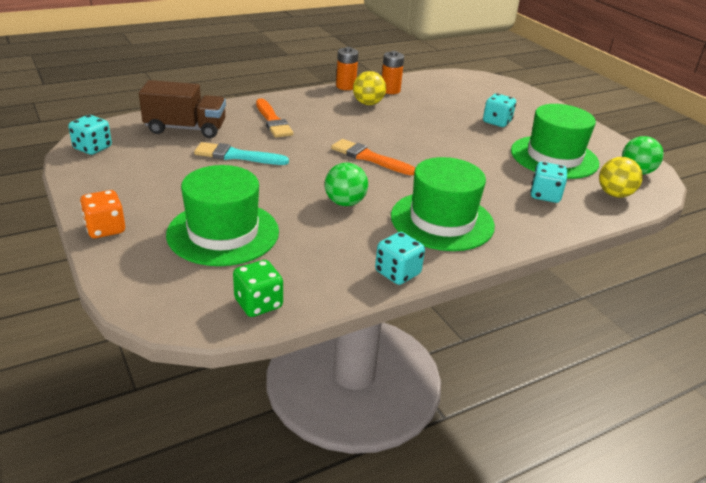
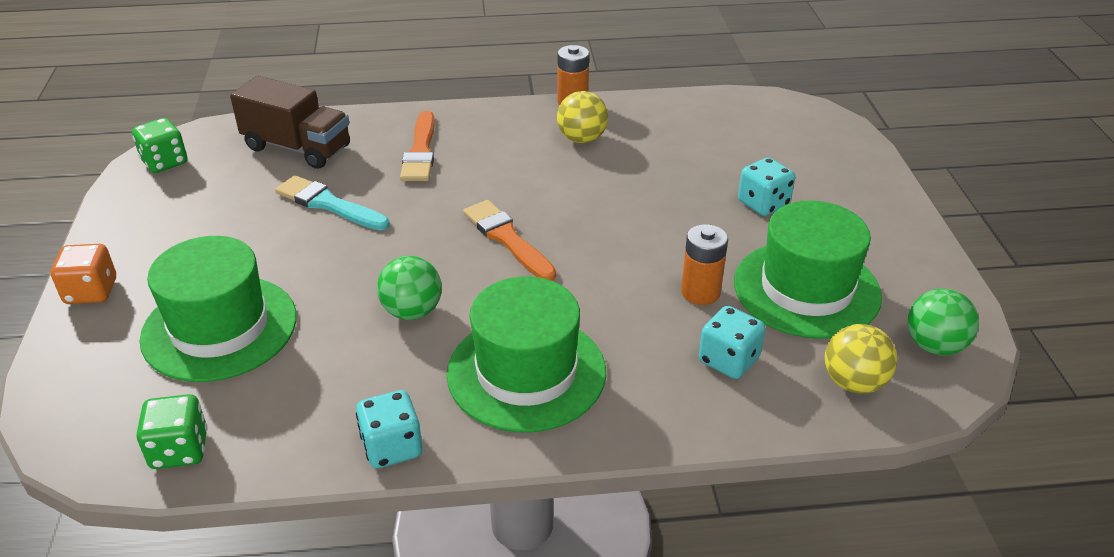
camera: 25 degrees right, 5 degrees up
(92, 148) = (165, 162): turquoise dice -> green dice
(390, 90) = (636, 118): orange battery -> orange battery (700, 292)

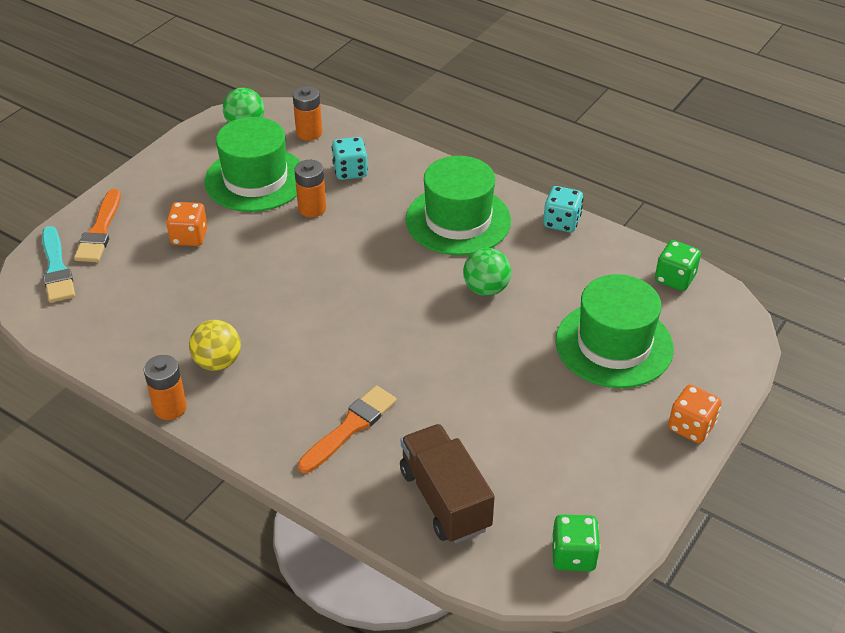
camera: 140 degrees left, 5 degrees up
(328, 204) = (469, 412): turquoise brush -> turquoise brush (56, 269)
(507, 239) = (376, 306): orange brush -> orange brush (100, 231)
(763, 204) = (189, 237): turquoise dice -> orange dice
(853, 382) = (309, 133): yellow ball -> orange battery

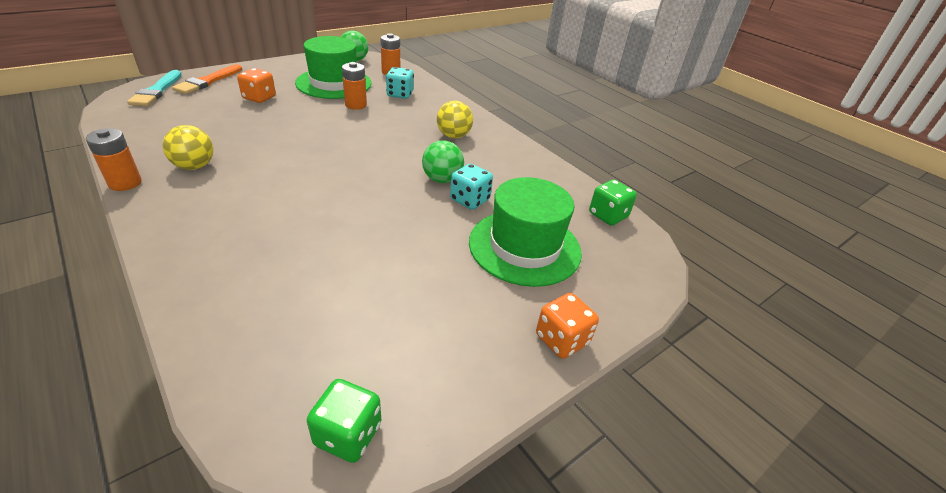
camera: 15 degrees right, 5 degrees down
(350, 427) = (244, 239): orange brush -> none
(445, 499) = (267, 325): brown truck -> none
(458, 220) = (453, 136): green hat -> yellow ball
(561, 222) = (532, 156): turquoise dice -> turquoise dice (469, 200)

